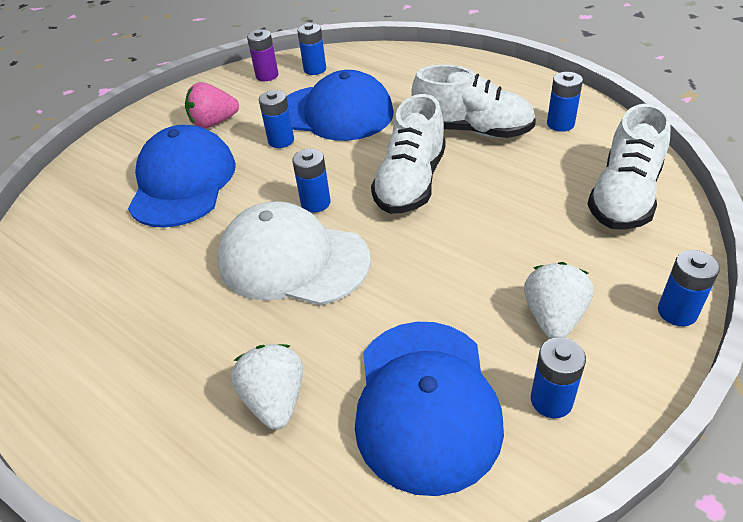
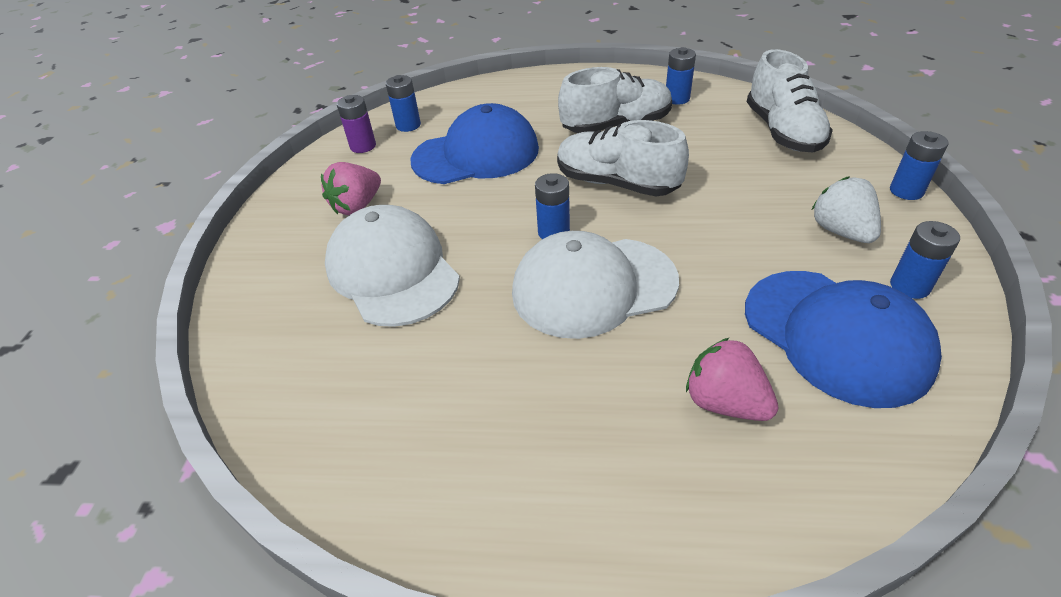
camera: 35 degrees left, 0 degrees up
(183, 182) = (392, 271): blue cap -> white cap
(275, 400) = (724, 402): white strawberry -> pink strawberry
(281, 141) = (452, 195): blue battery -> none
(410, 183) = (616, 183): white shoe -> white shoe turned 135 degrees clockwise

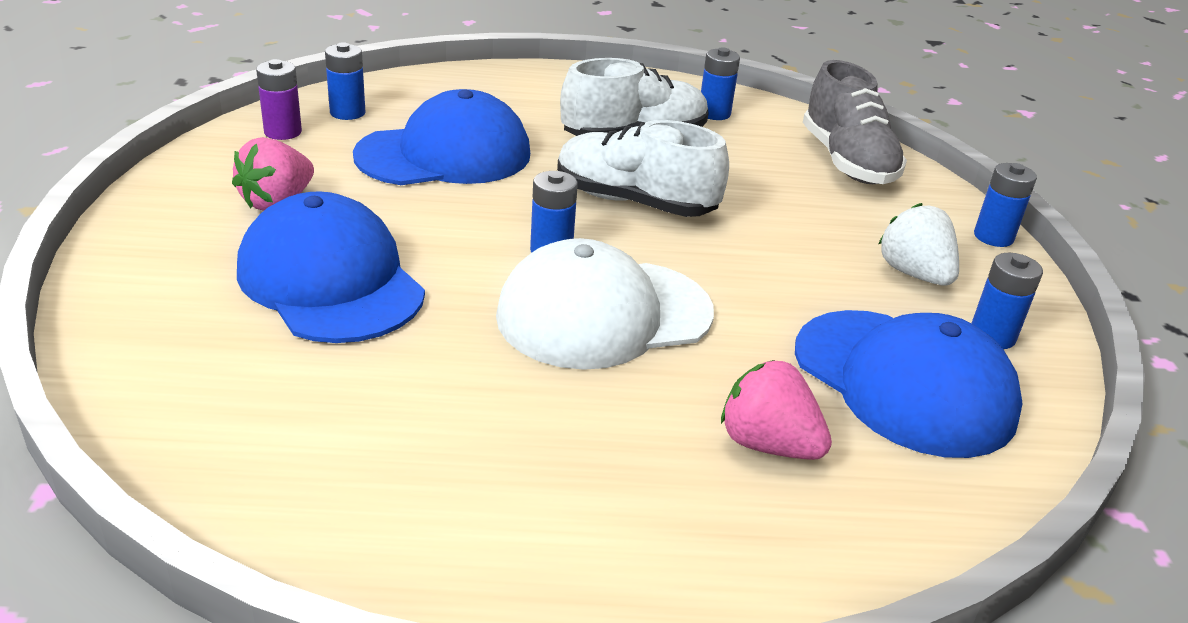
camera: 10 degrees left, 10 degrees down
(392, 271) = (330, 281): white cap -> blue cap
(782, 132) = (847, 162): white shoe -> grey shoe

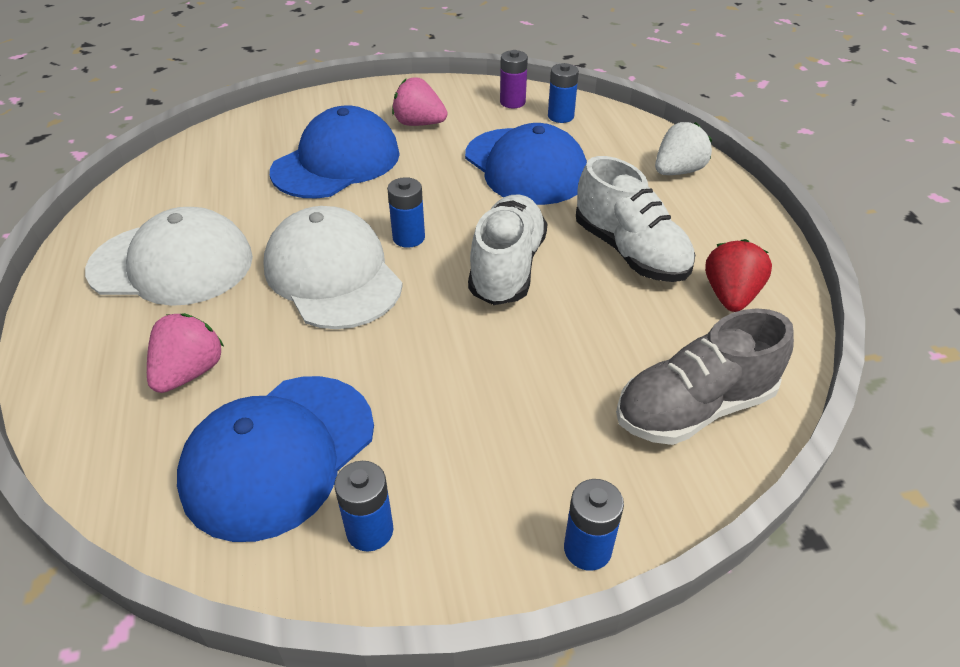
camera: 80 degrees right, 10 degrees up
(520, 458) = (172, 264): none -> white cap
(714, 113) = (730, 296): blue battery -> red strawberry
(914, 274) = (467, 466): white strawberry -> white strawberry (677, 171)

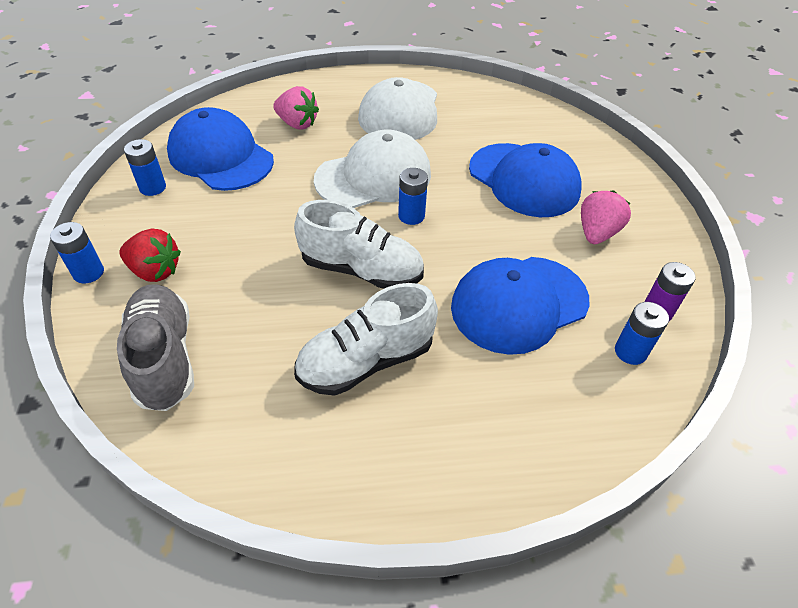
camera: 95 degrees right, 5 degrees up
(677, 171) = (510, 446): white strawberry -> none
(730, 296) = (281, 428): red strawberry -> red strawberry (155, 271)

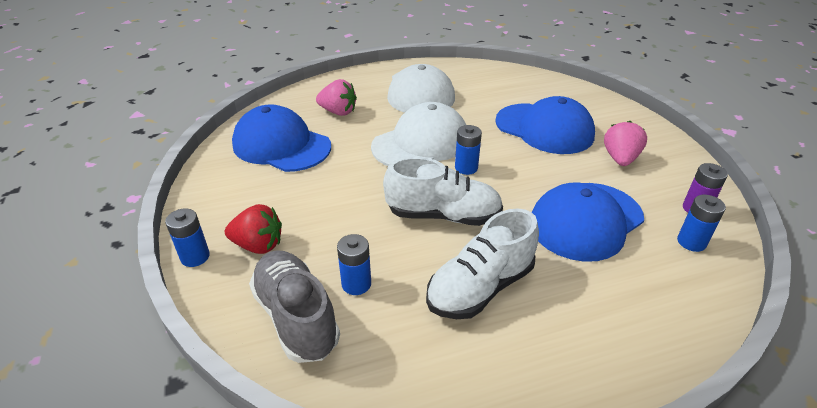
camera: 10 degrees left, 10 degrees down
(153, 187) = (229, 178): blue battery -> blue battery (356, 284)

